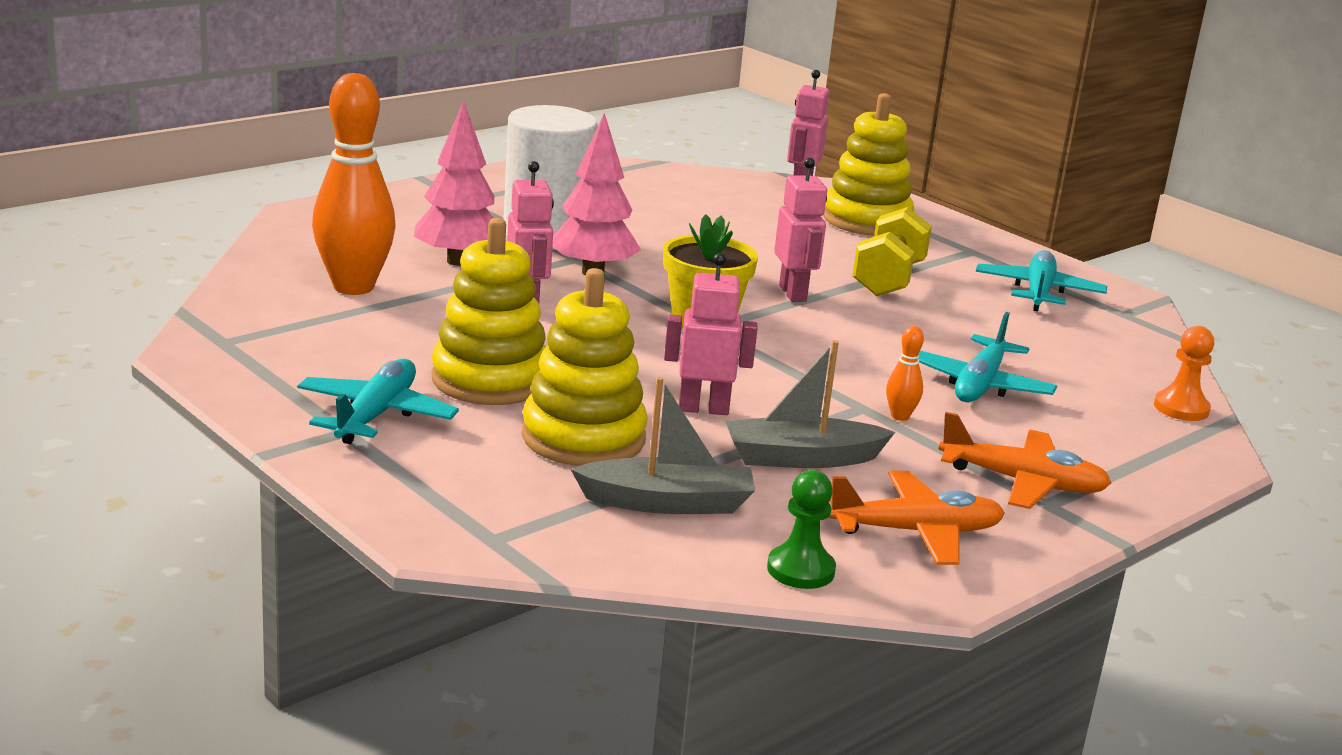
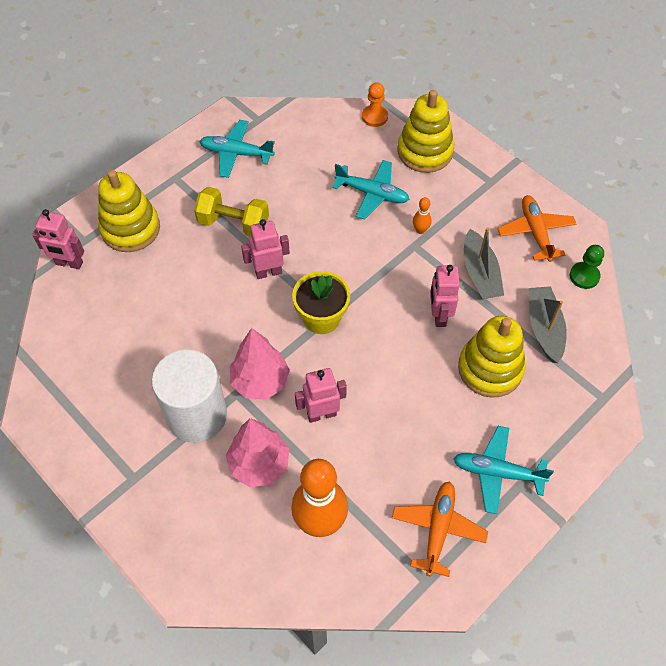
camera: 90 degrees left, 35 degrees up
(490, 380) = (435, 421): yellow stacking toy -> yellow stacking toy (425, 151)
(1023, 482) = (474, 188): orange plane -> orange plane (438, 529)

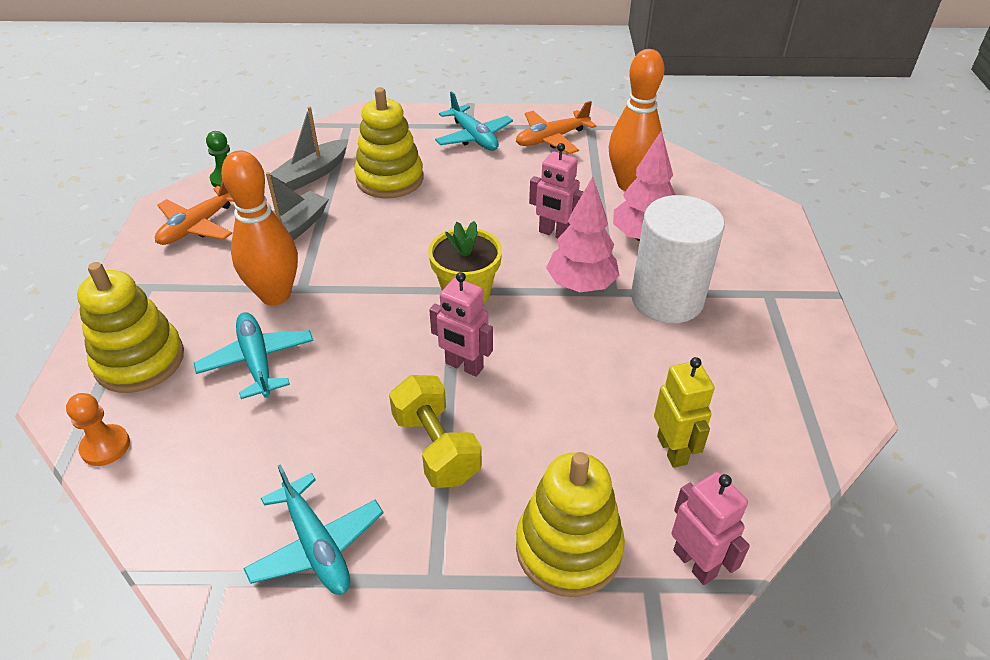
camera: 135 degrees left, 15 degrees down
(117, 310) = (672, 450): none -> yellow robot
(420, 230) = (275, 295): orange bowling pin -> orange bowling pin, size x2.45
(439, 315) = (370, 229): pink robot -> none

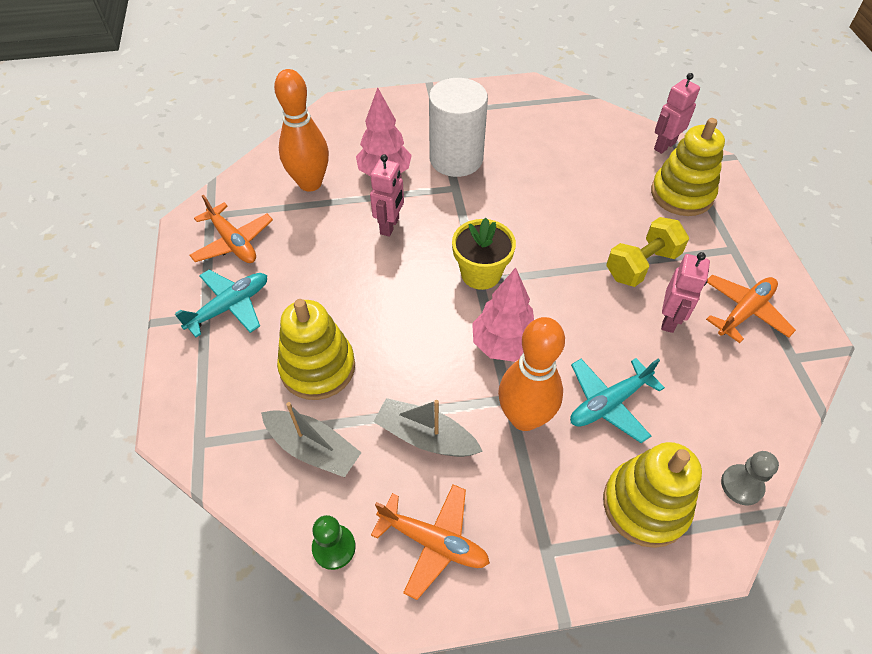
camera: 100 degrees left, 10 degrees up
(105, 446) = (741, 485): orange pawn -> grey pawn
(317, 545) = (744, 312): turquoise plane -> orange plane
(464, 366) = (562, 262): pink robot -> pink robot (669, 320)
(581, 285) = (453, 205): pink tree -> pink tree (503, 344)
(672, 450) = (592, 155): yellow robot -> none

